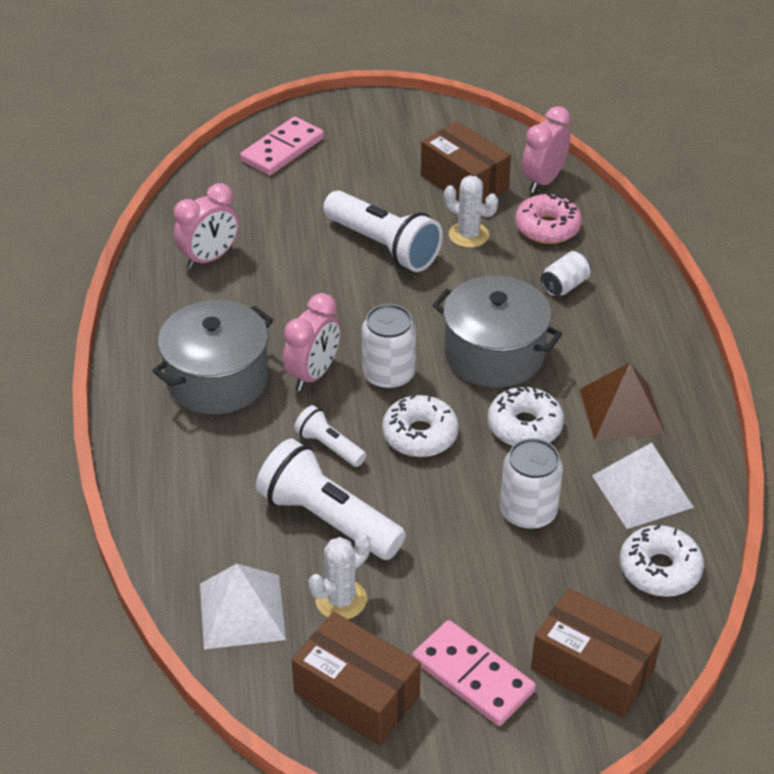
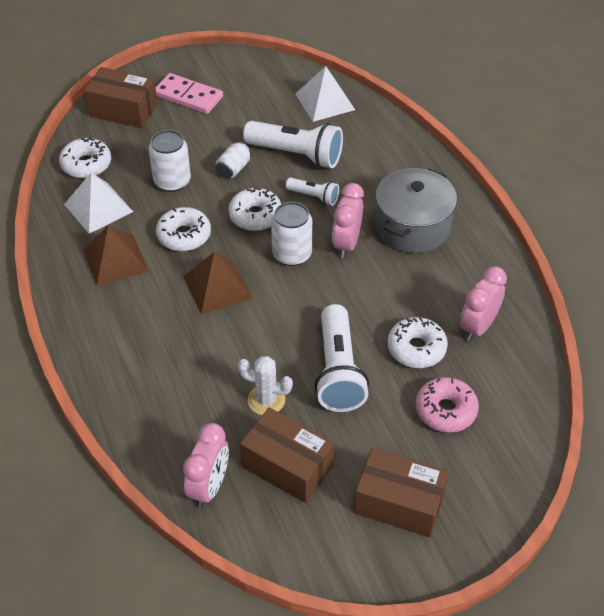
camera: 165 degrees right, 5 degrees up
(282, 149) = (483, 471): pink domino -> none
(289, 250) = (416, 348): none -> white donut
(341, 600) = (272, 116): white cactus -> none
(356, 694) = (247, 78): brown box -> brown box (399, 503)
(383, 246) = (338, 371): white flashlight -> white flashlight turned 120 degrees counterclockwise
(494, 354) = (217, 287): grey pot -> brown pyramid
(547, 228) = (195, 425): pink donut -> pink donut (445, 410)
(564, 285) = (171, 362): white can -> white can (233, 169)

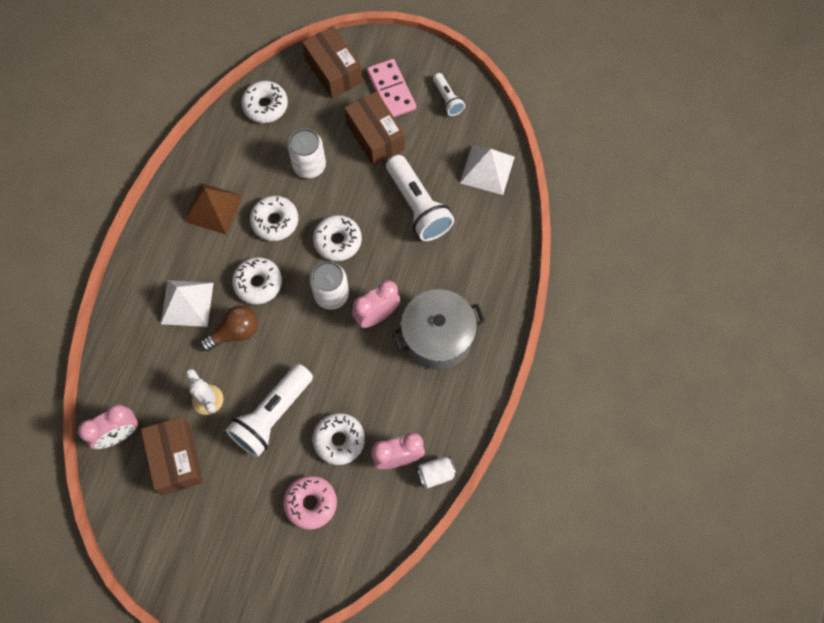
camera: 40 degrees right, 20 degrees up
(98, 207) = (241, 152): white pyramid -> white pyramid (187, 303)
(217, 287) = (258, 283): brown pyramid -> white donut
(233, 169) = (361, 186): white can -> white can (435, 474)
(235, 334) = (235, 332): none -> brown light bulb
(314, 197) = (393, 255): white flashlight -> white flashlight (447, 99)
(399, 503) = (216, 543): brown box -> brown box (375, 136)

